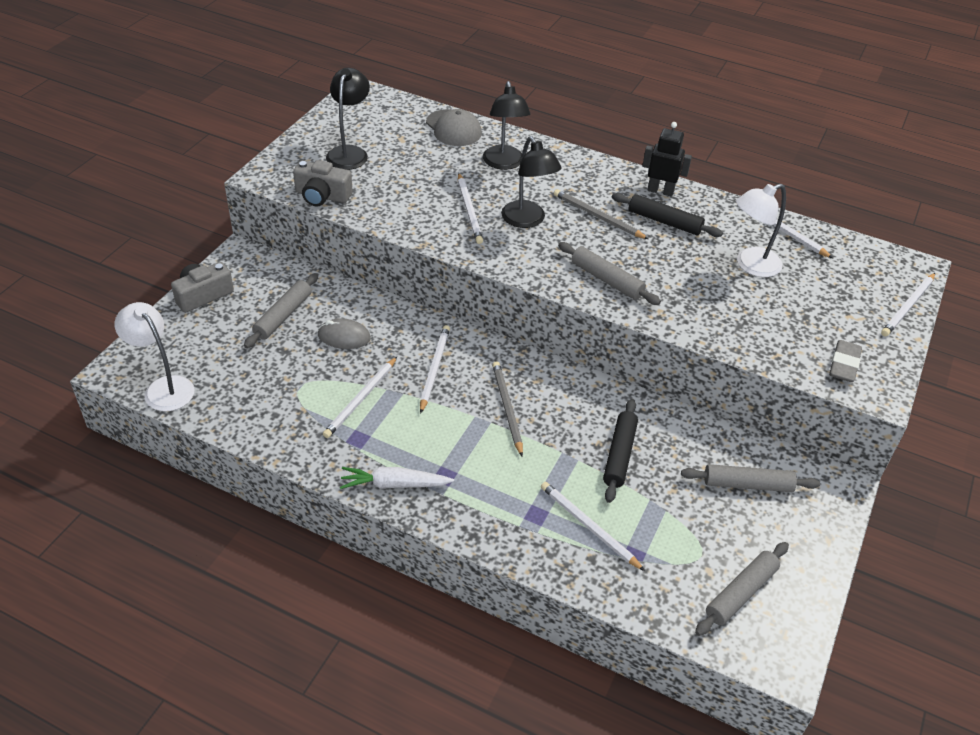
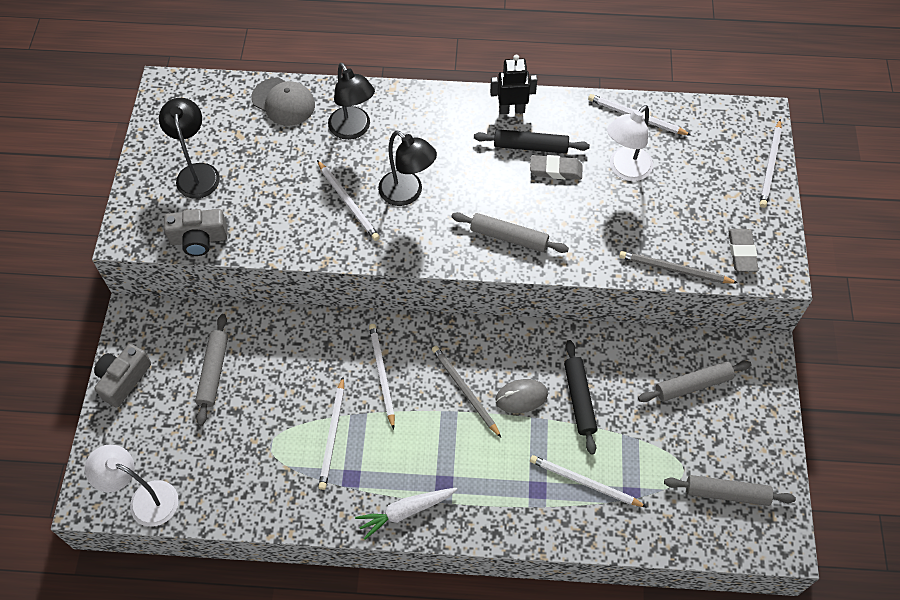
camera: 20 degrees left, 15 degrees up
(344, 337) = (282, 372): grey mouse -> grey mouse (521, 397)
(597, 216) = (469, 164): grey pencil -> grey pencil (674, 269)
(680, 245) = (555, 170): none -> grey eraser
(740, 593) = (727, 493): grey rolling pin -> grey rolling pin turned 75 degrees clockwise

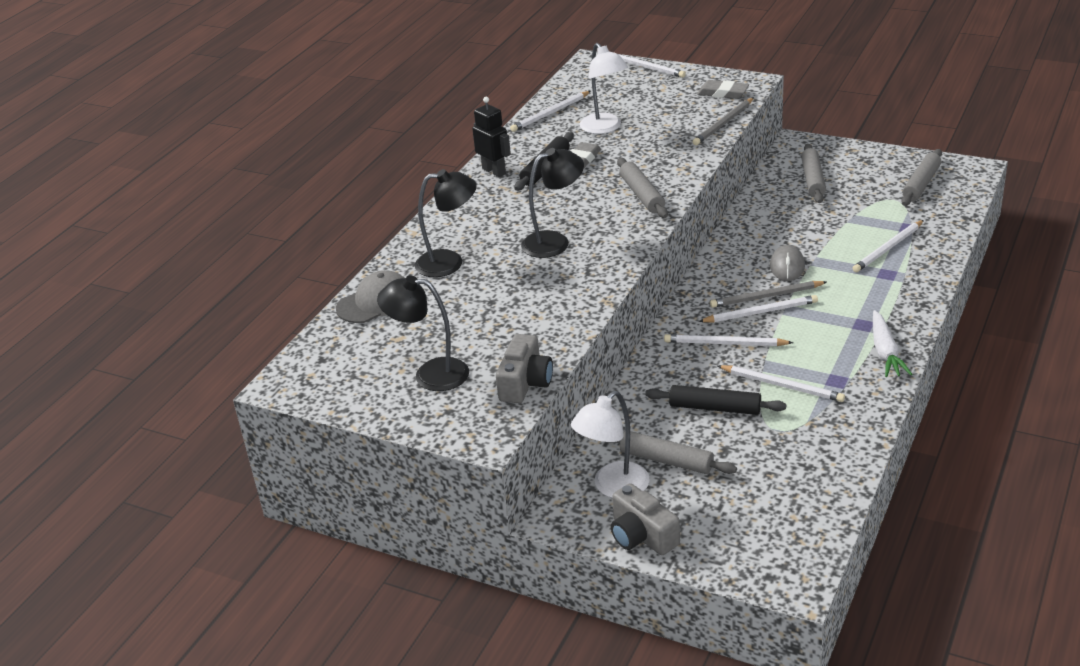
camera: 65 degrees left, 25 degrees down
(145, 499) = (810, 535): white lamp -> white lamp (613, 487)
(348, 202) = (541, 278): white pencil -> white pencil (760, 312)
(509, 237) = (642, 195): grey rolling pin -> grey rolling pin turned 60 degrees counterclockwise
(511, 110) = (494, 171): black robot -> black robot turned 120 degrees clockwise
(579, 399) = (803, 236): black rolling pin -> black rolling pin (715, 408)

